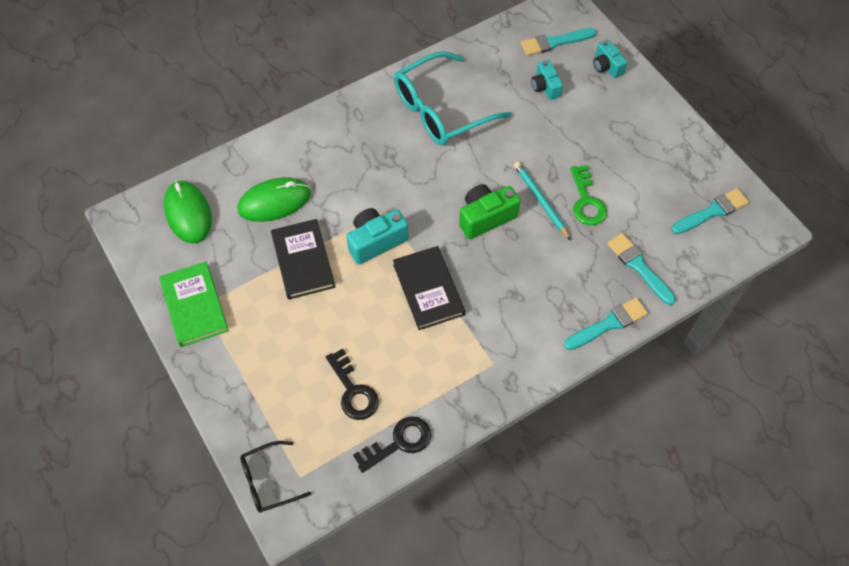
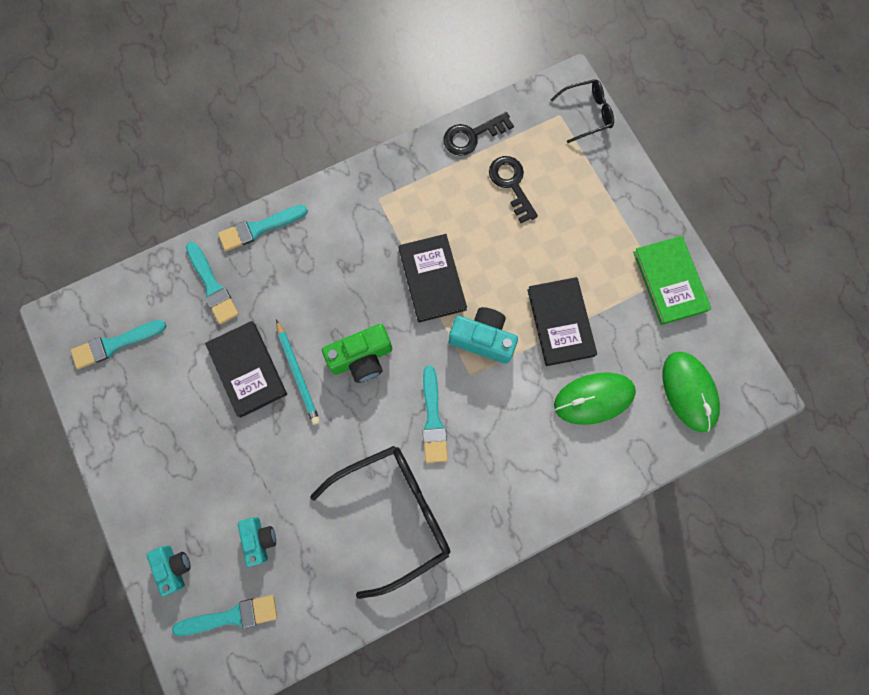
camera: 175 degrees left, 15 degrees up
(376, 241) = (483, 339): turquoise camera -> turquoise camera turned 135 degrees counterclockwise
(416, 176) = (433, 419): none -> turquoise brush
(441, 110) = (394, 514): turquoise glasses -> black glasses
(586, 201) = (247, 369): green key -> black book

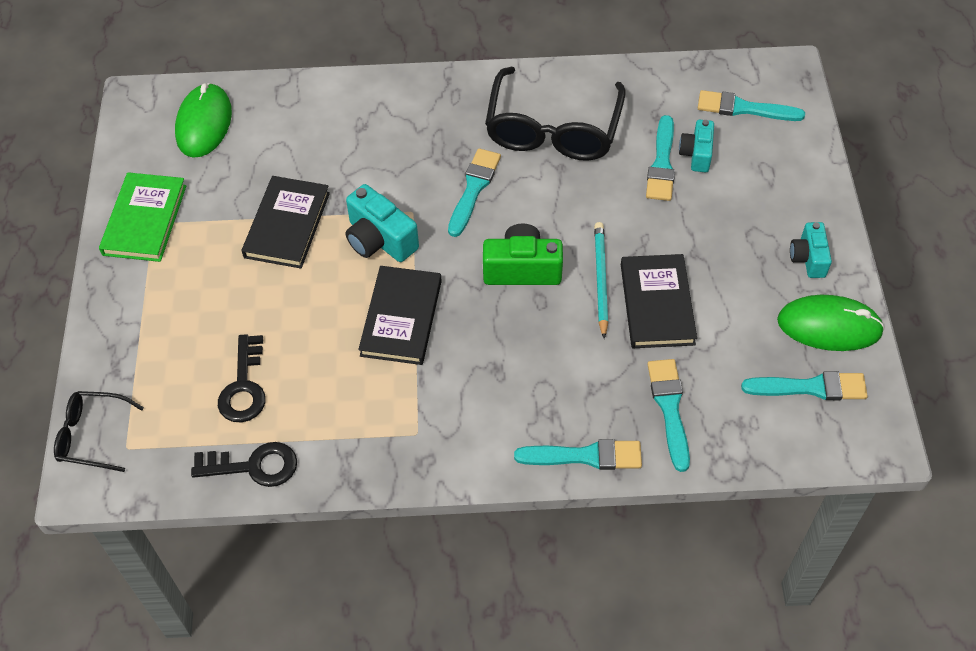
camera: 155 degrees left, 20 degrees down
(174, 567) = (791, 161): turquoise camera -> turquoise camera (808, 258)
(287, 515) = (662, 163): none -> turquoise brush
(394, 514) = (553, 129): black glasses -> black glasses turned 75 degrees counterclockwise
(594, 398) = (300, 150): green mouse -> green mouse (829, 326)

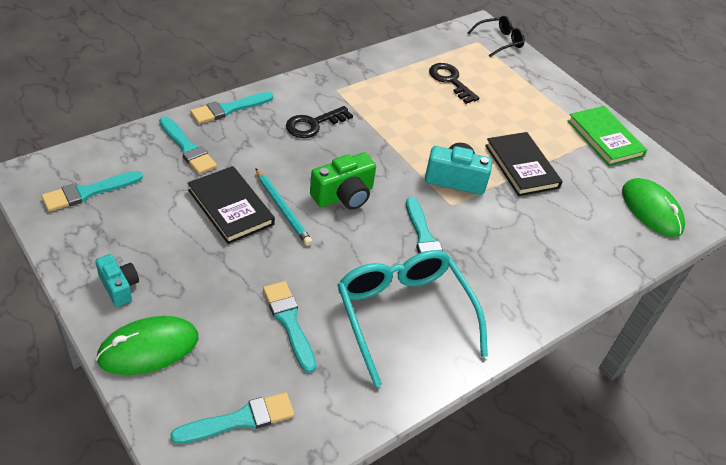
camera: 140 degrees right, 10 degrees down
(253, 466) = (409, 53): black key -> black key (314, 124)
(401, 318) = (397, 140): black book -> none
(553, 129) = (404, 315): black glasses -> turquoise glasses
(696, 154) = (263, 345): turquoise camera -> none
(829, 326) = (85, 239): green mouse -> green mouse (148, 348)

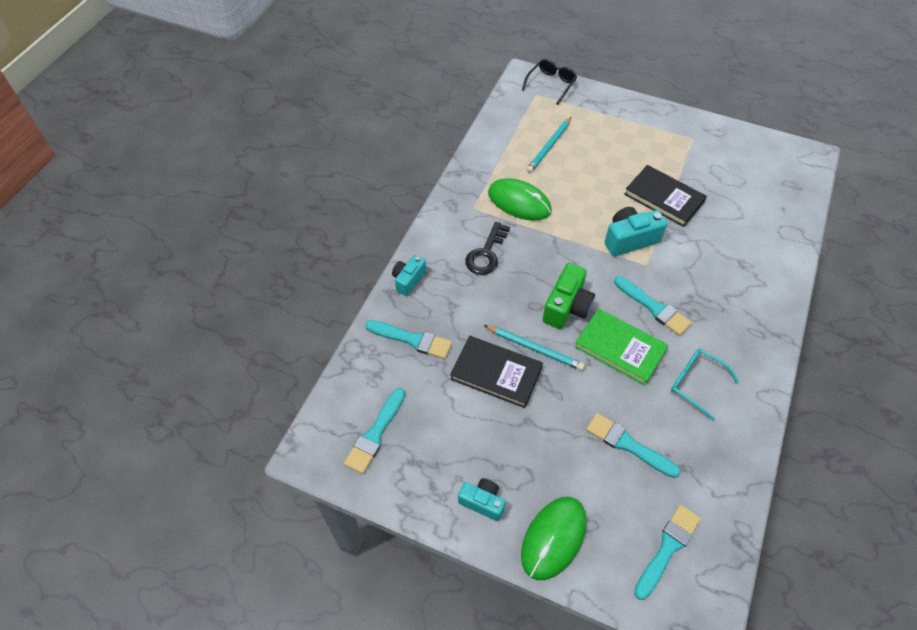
camera: 25 degrees left, 10 degrees up
(229, 109) = (408, 280): turquoise brush -> turquoise camera
(404, 315) = (696, 383): turquoise glasses -> turquoise glasses, size x0.53
(450, 81) = (549, 146): black key -> turquoise pencil
(605, 138) = (697, 135): green book -> green book (620, 348)
(651, 210) = (775, 182): green mouse -> green mouse (519, 202)

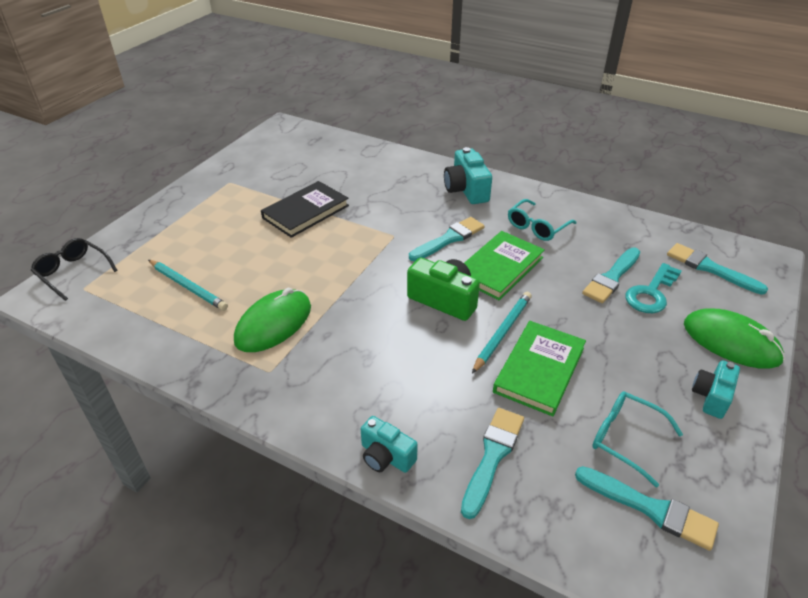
camera: 85 degrees left, 15 degrees down
(433, 427) = (625, 438): none -> turquoise glasses
(486, 253) = (353, 364): black key -> none
(496, 373) = (539, 370): black book -> green book
(612, 478) = (651, 293): none -> turquoise key
(629, 239) = (357, 242): turquoise camera -> turquoise camera (466, 190)

